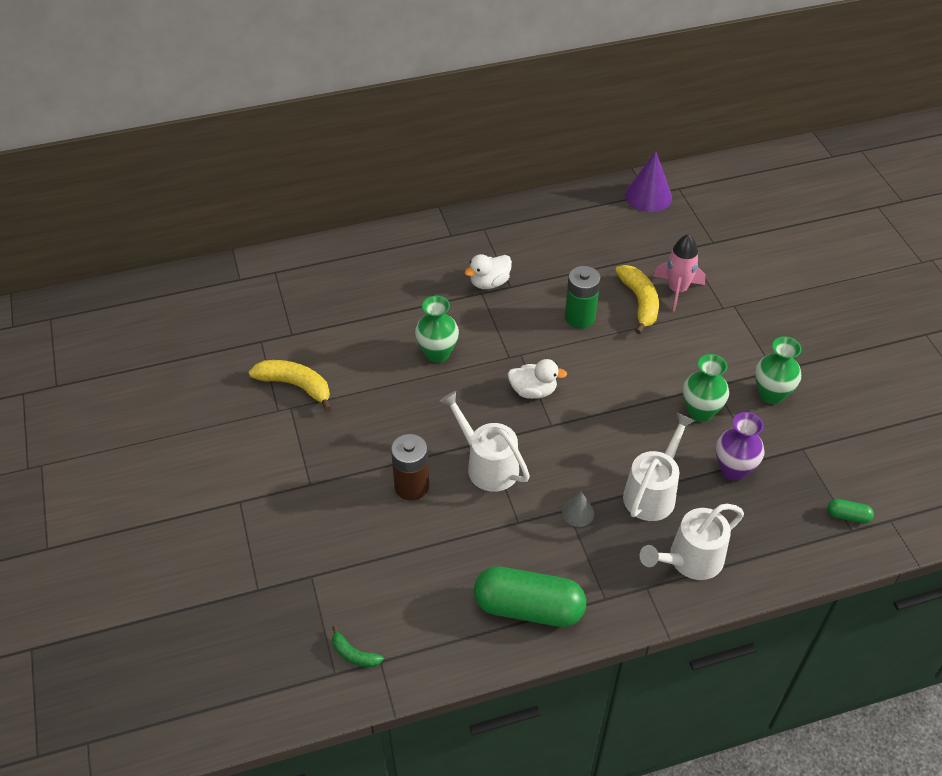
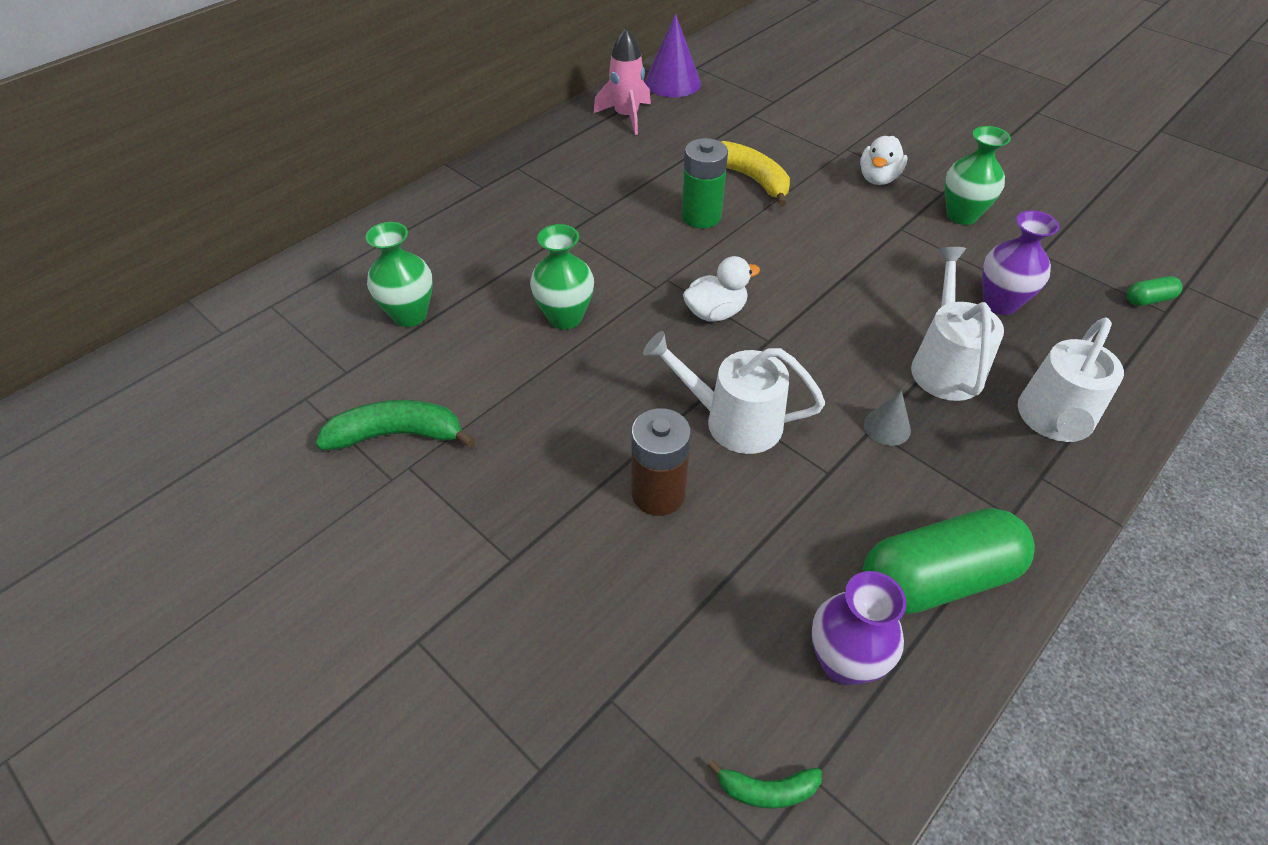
camera: 30 degrees left, 0 degrees up
(296, 386) = (397, 435): yellow banana -> green banana
(440, 620) = (843, 662): none -> purple vase
(489, 283) = (568, 219): white duck -> white duck (878, 178)
(677, 290) = (779, 154): pink rocket -> pink rocket (626, 117)
(700, 412) = (912, 260): green vase -> green vase (410, 315)

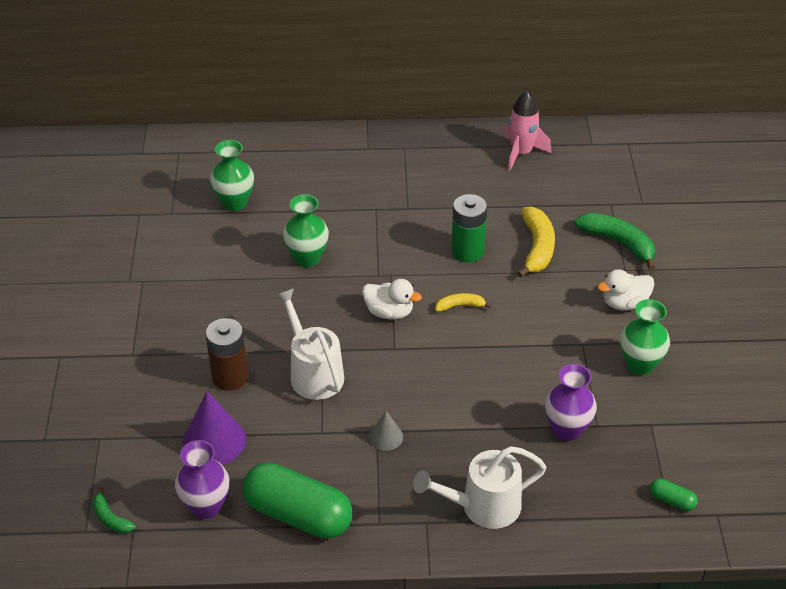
camera: 45 degrees right, 5 degrees down
(397, 435) = (155, 262): green banana -> green banana (618, 243)
(672, 82) = (591, 145): purple cone -> purple cone (214, 441)
(765, 264) = (460, 306): none -> yellow banana
(944, 364) = (471, 433): white watering can -> none

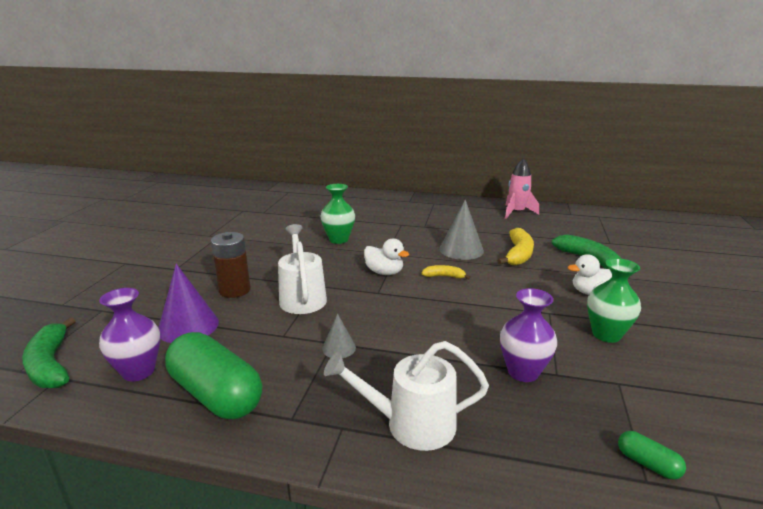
camera: 15 degrees right, 20 degrees down
(111, 518) = (51, 365): green banana -> green banana, size x1.82
(234, 203) = (307, 212): green vase -> none
(467, 251) = (461, 250): green battery -> grey cone

